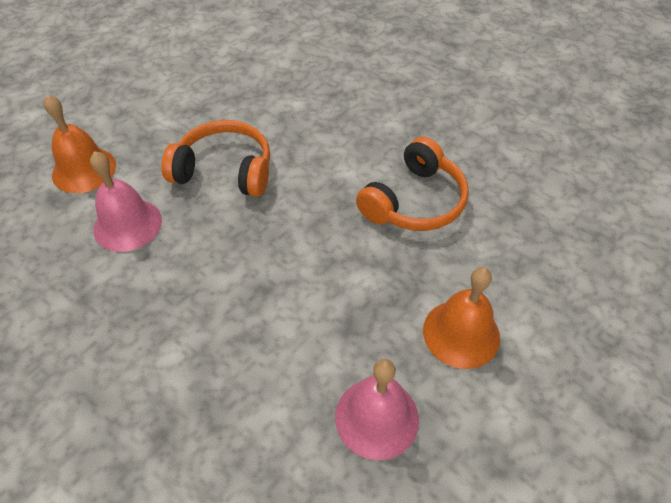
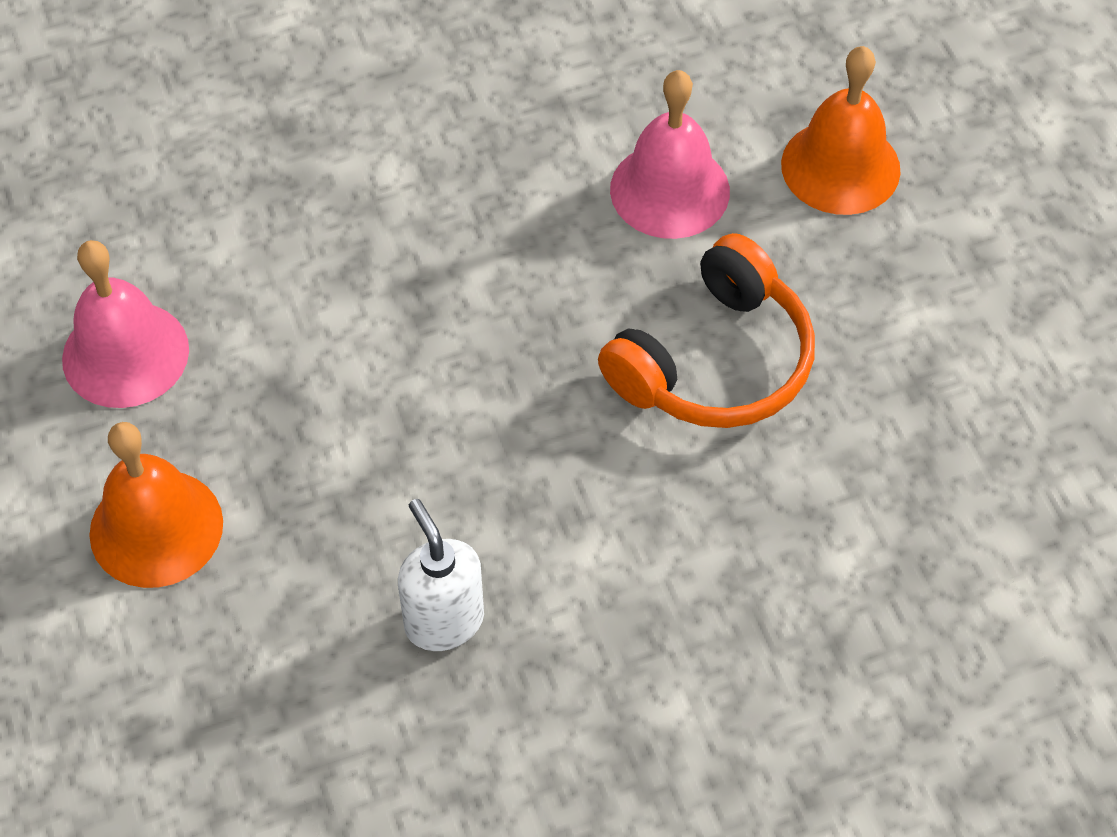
camera: 120 degrees right, 5 degrees up
(415, 201) = (444, 621): orange headphones -> white soap dispenser

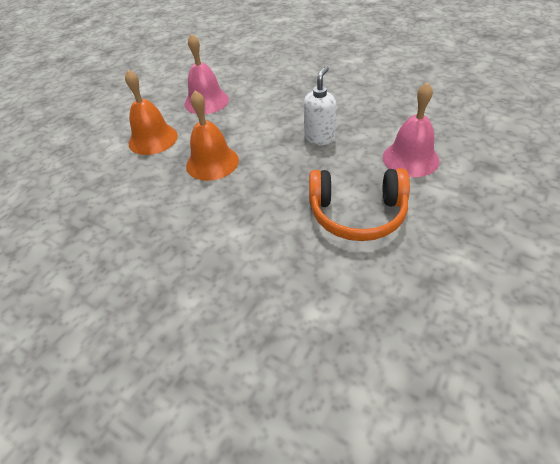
camera: 55 degrees right, 10 degrees down
(444, 621) = (173, 215): white soap dispenser -> white soap dispenser (319, 138)
(840, 167) = (490, 192): orange bell -> orange bell (212, 162)

